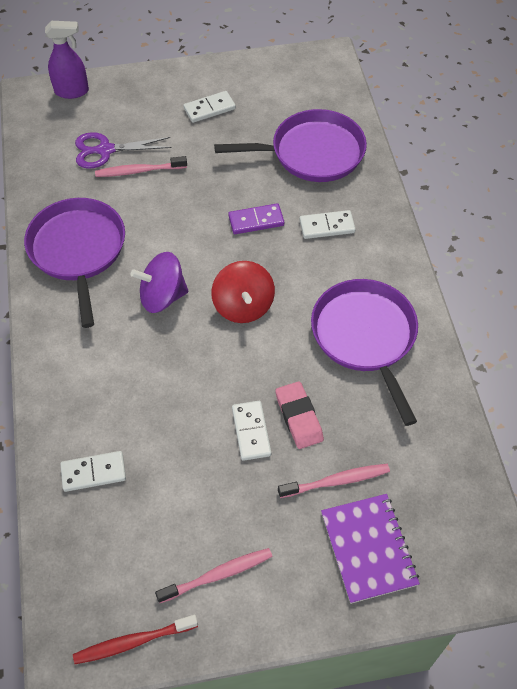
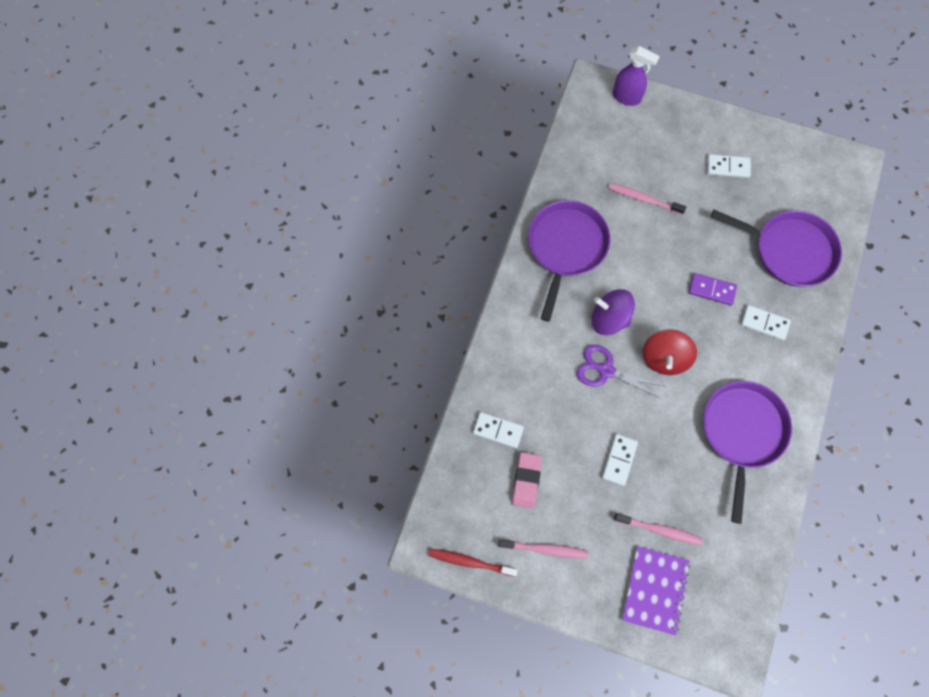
camera: 30 degrees right, 15 degrees up
(105, 150) = (626, 166): purple scissors -> purple scissors (605, 370)
(299, 417) = (658, 468): pink eraser -> pink eraser (526, 481)

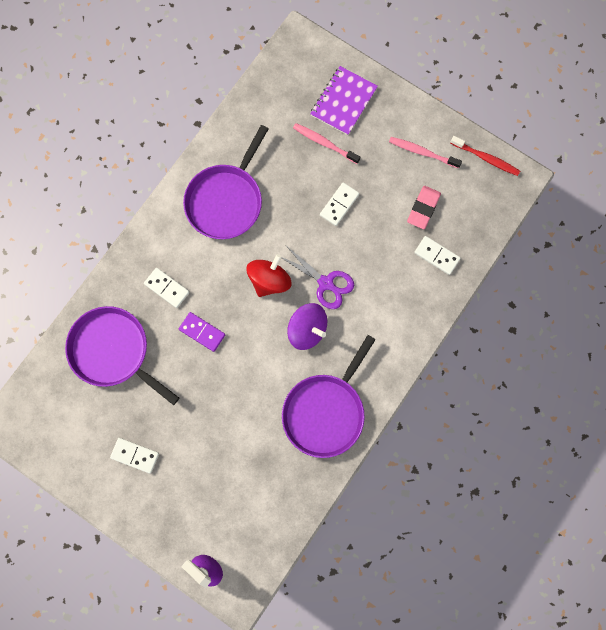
camera: 165 degrees left, 5 degrees up
(643, 199) = (232, 443): pink toothbrush -> none

